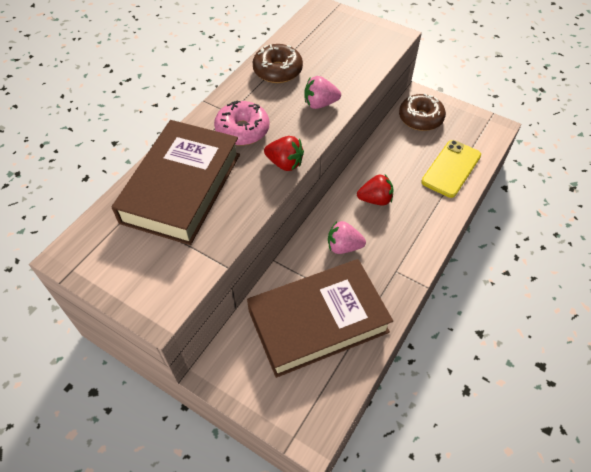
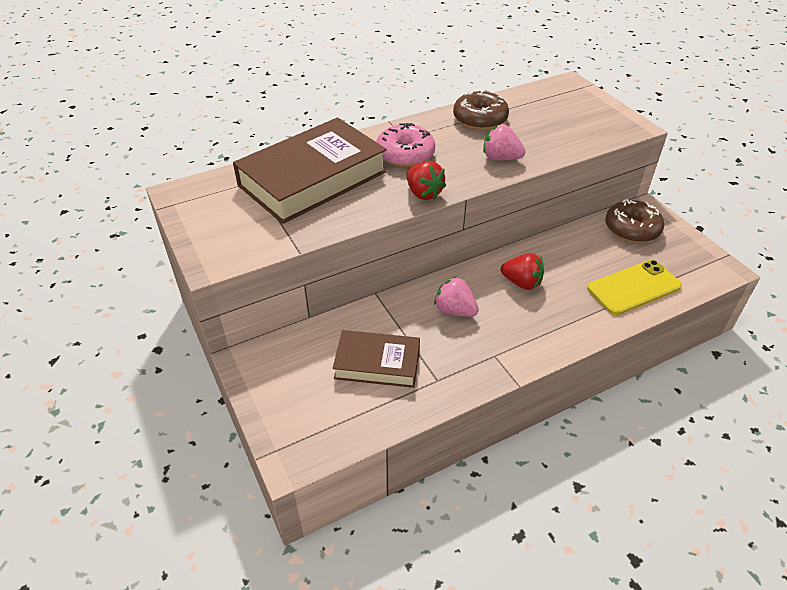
camera: 30 degrees right, 10 degrees down
(318, 321) = (377, 363): brown book -> brown book, size x0.57

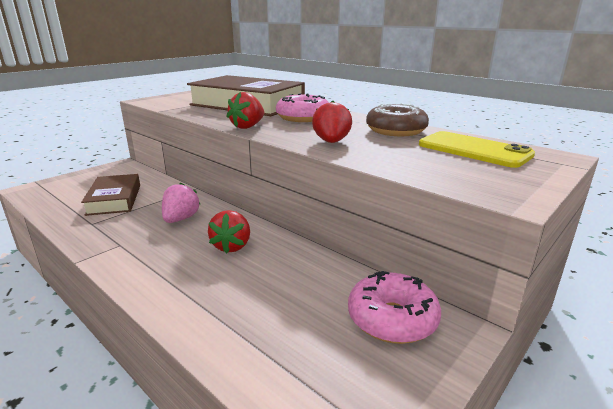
camera: 70 degrees right, 20 degrees down
(500, 158) = (331, 142): pink strawberry -> red strawberry
(632, 229) = (392, 319): brown donut -> pink donut
(634, 287) = (253, 330): yellow phone -> yellow phone (473, 150)

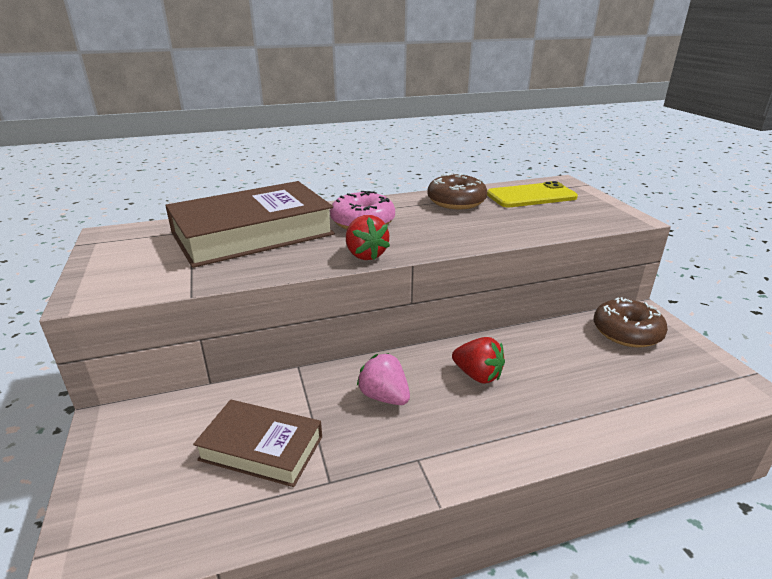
camera: 60 degrees left, 5 degrees up
(331, 142) = (467, 232): red strawberry -> none
(392, 319) = (626, 332): pink donut -> brown donut

